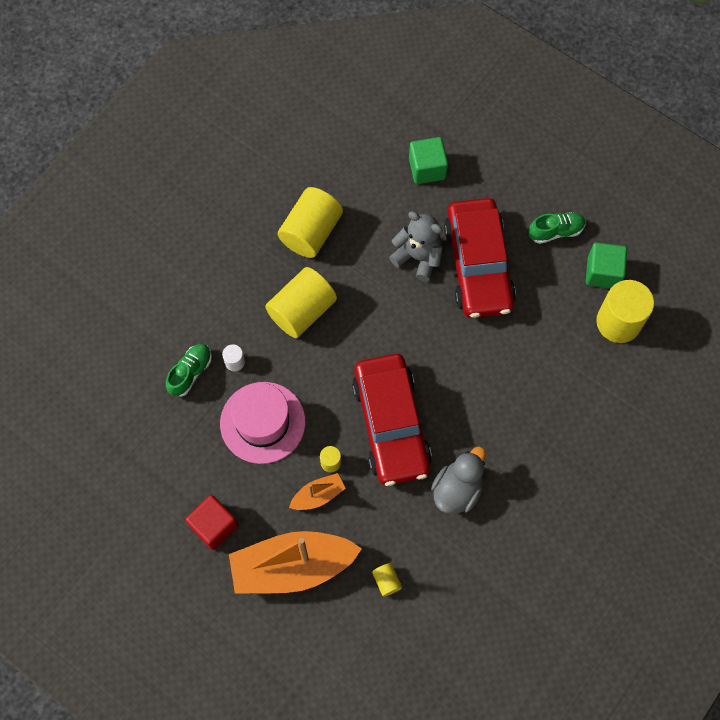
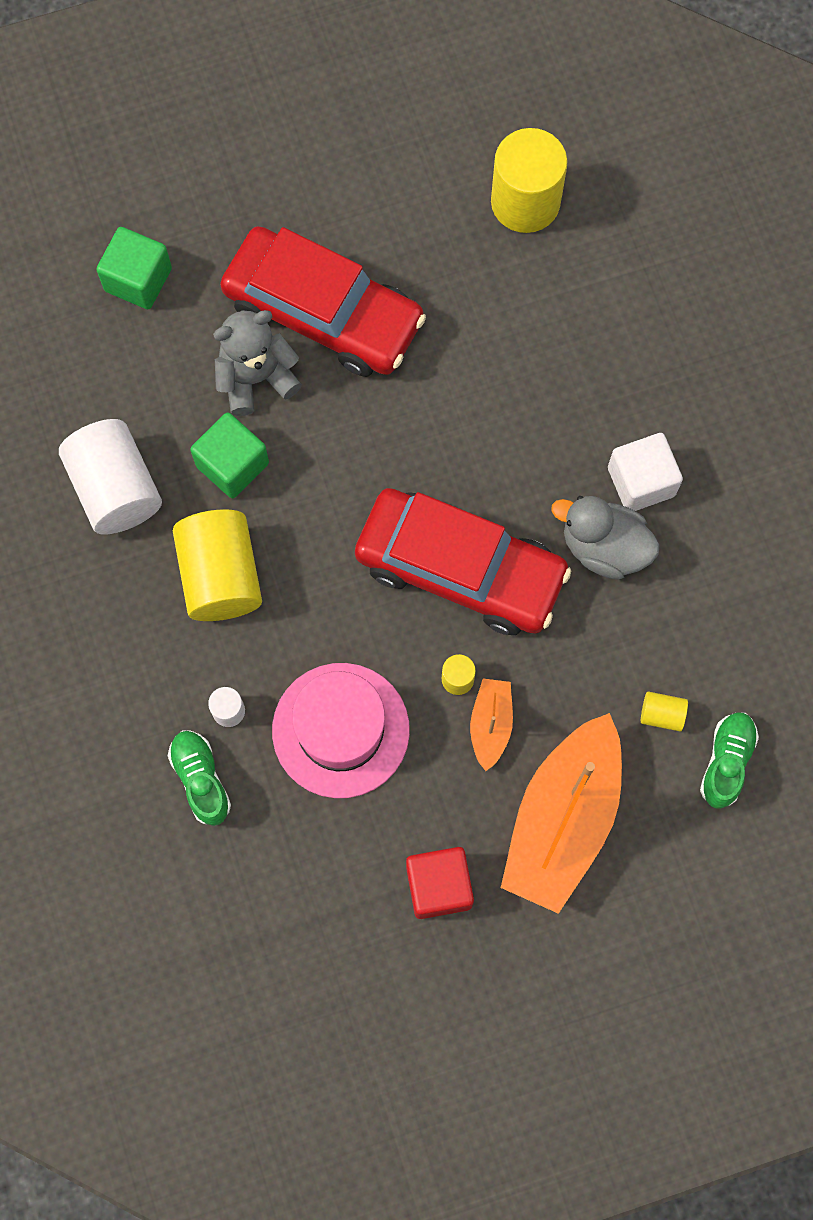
camera: 55 degrees left, 5 degrees up
(311, 232) = (115, 488): yellow cylinder -> white cylinder
(457, 490) = (604, 547): grey duck -> grey duck turned 45 degrees counterclockwise
(508, 485) = (641, 481): none -> white cube
(555, 231) = (348, 187): green shoe -> green shoe (726, 762)
(603, 272) = (446, 172): green cube -> green cube (232, 464)

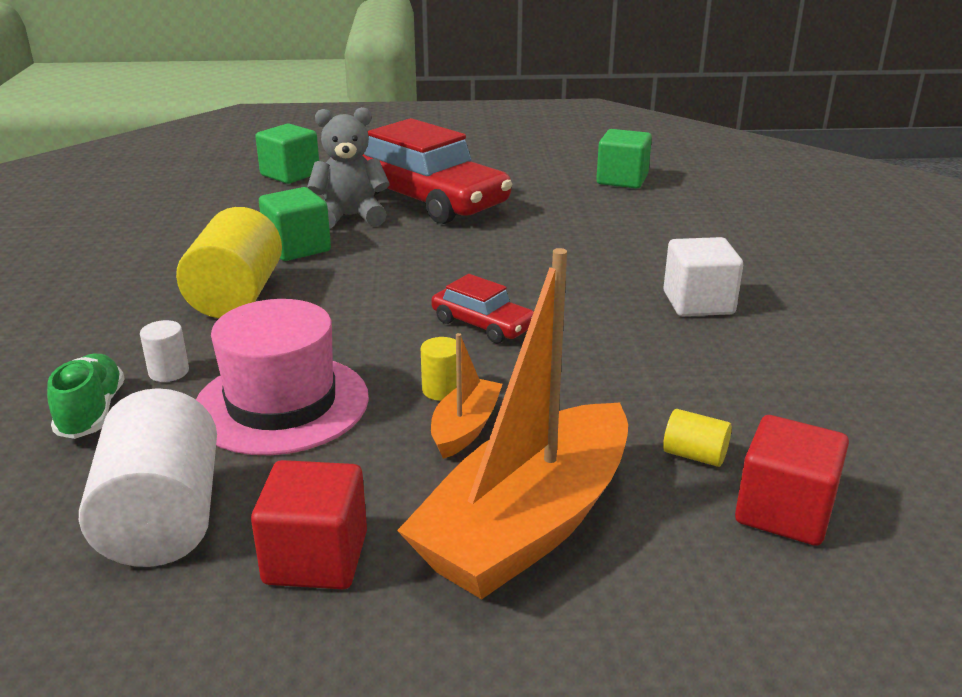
camera: 15 degrees right, 45 degrees down
(115, 488) = (184, 245): white cylinder -> white cylinder (162, 518)
(460, 569) = (483, 324): red car -> red car, size x0.47
(525, 202) = (622, 180): yellow cylinder -> green cube
(604, 547) = (647, 333): grey duck -> none
(726, 762) = (784, 512): green shoe -> red cube

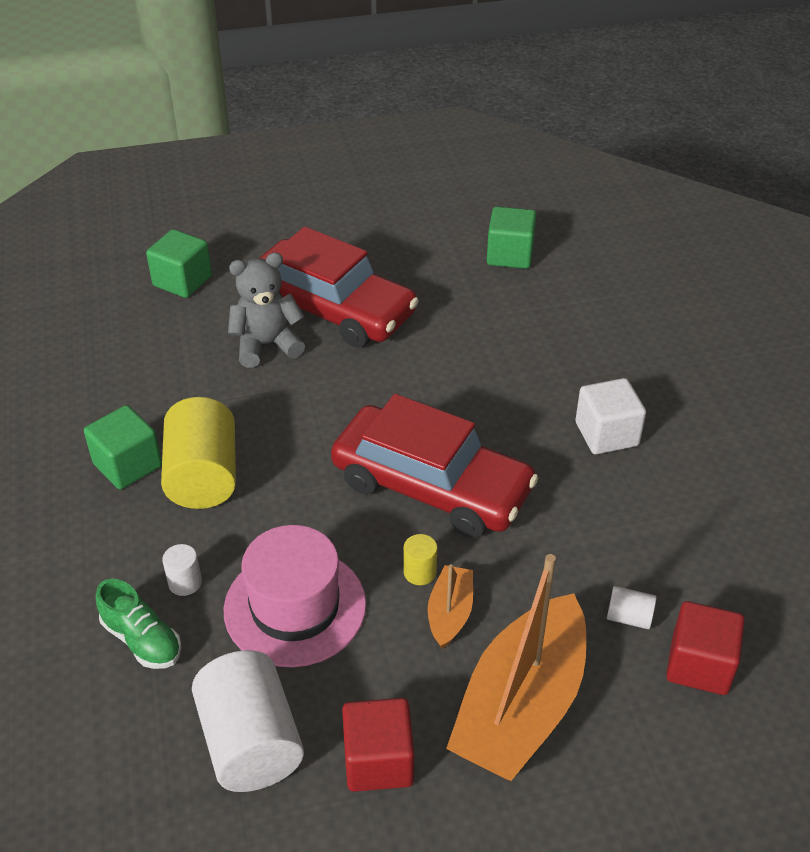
camera: 10 degrees left, 15 degrees up
(92, 413) = (142, 640): green shoe -> green shoe turned 150 degrees clockwise
(297, 248) = (233, 399): green cube -> green cube (127, 465)
(483, 324) = (431, 486): red car -> red car, size x2.14
(694, 455) = (629, 617): yellow cylinder -> white cylinder

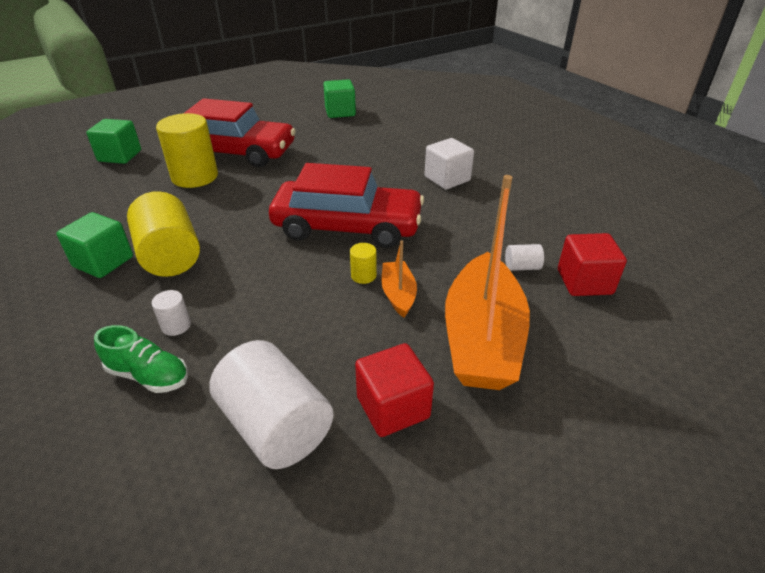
camera: 20 degrees left, 5 degrees down
(267, 345) = (195, 177): grey teddy bear -> yellow cylinder
(295, 607) = (276, 319): pink hat -> none

